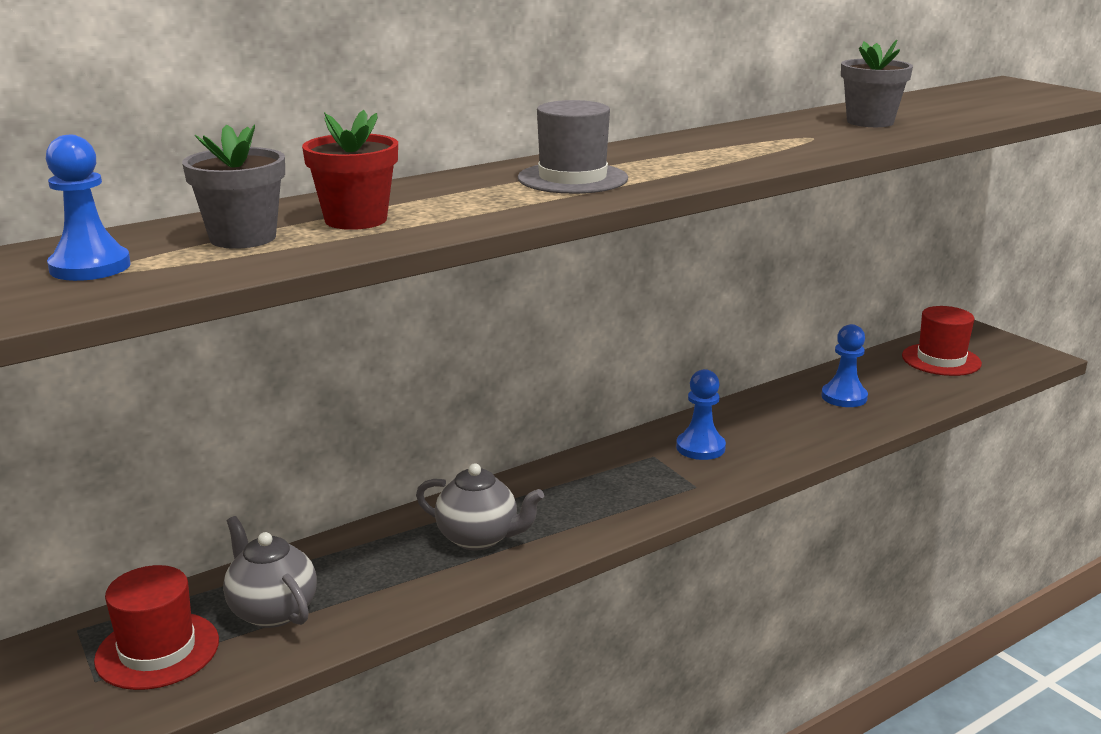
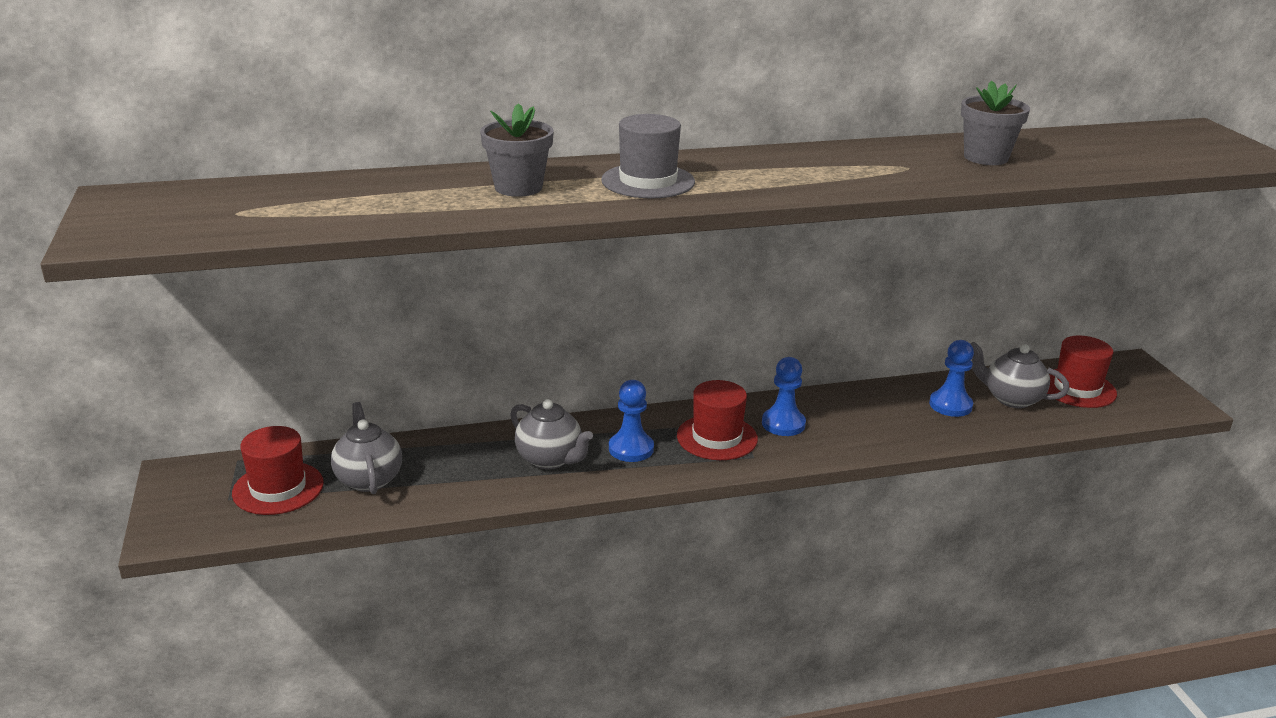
camera: 20 degrees right, 5 degrees up
(90, 267) = (231, 208): blue pawn -> blue pawn (631, 449)
(243, 238) = (351, 199): grey flower pot -> grey flower pot (518, 187)
(356, 220) = (443, 196): red flower pot -> none
(643, 475) = (717, 437): none -> red hat
(893, 380) = (1011, 399): none -> grey teapot

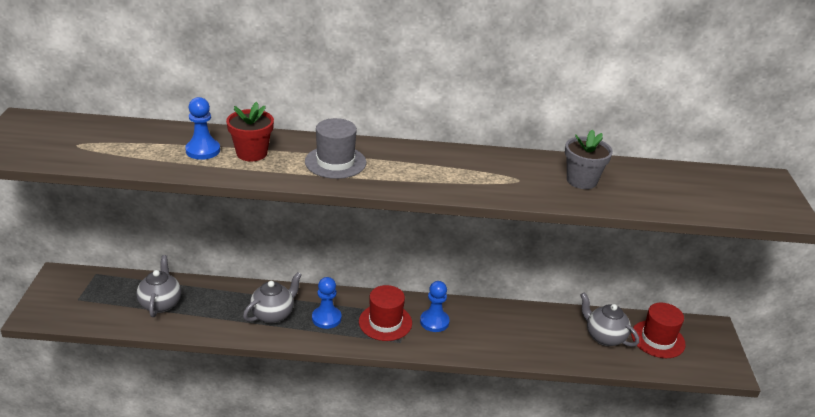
camera: 15 degrees right, 5 degrees up
(278, 488) = (108, 298): red hat -> none
(518, 187) = (251, 153): grey flower pot -> red flower pot
(550, 459) = (273, 314): grey teapot -> grey teapot turned 105 degrees counterclockwise
(950, 405) = (557, 332): blue pawn -> blue pawn (203, 150)

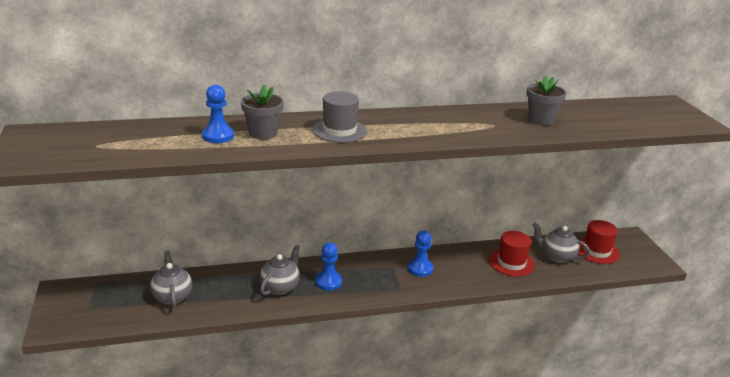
camera: 15 degrees left, 5 degrees down
(251, 153) = (263, 133): red flower pot -> grey flower pot
(385, 322) = (380, 276): red hat -> red hat (511, 263)

